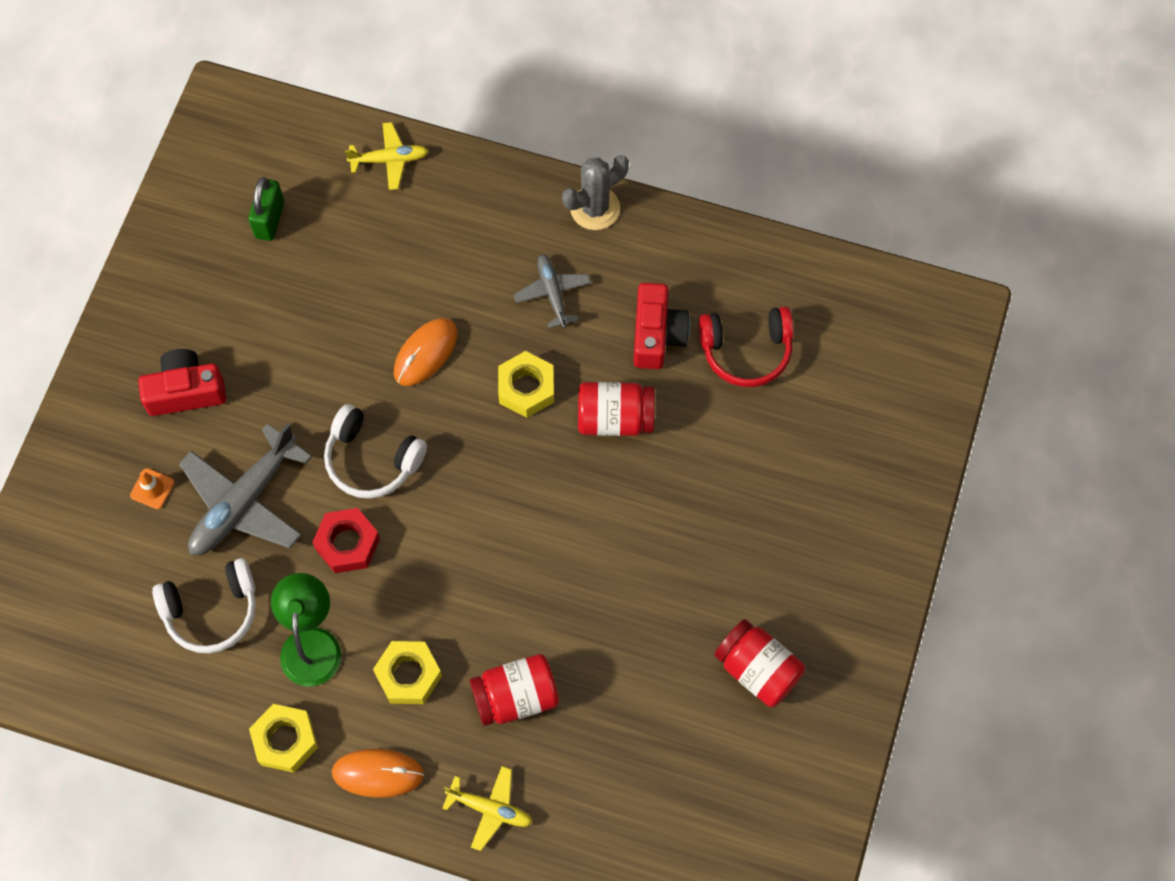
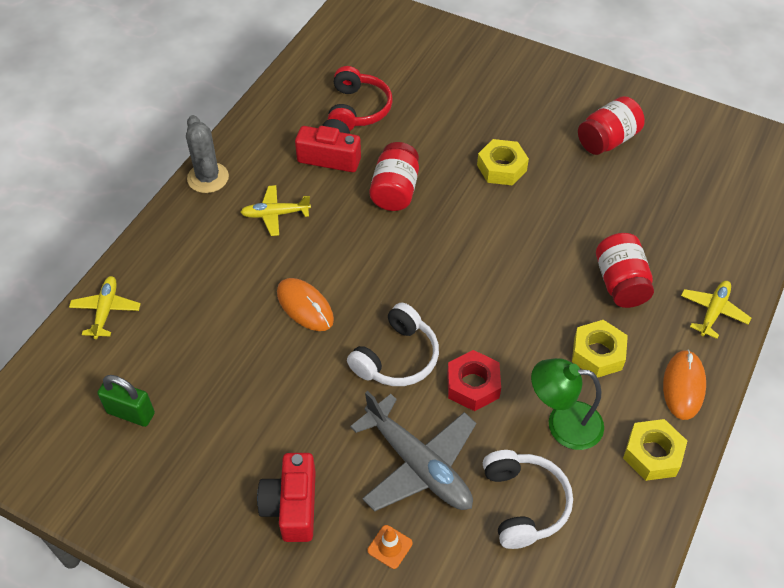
camera: 80 degrees left, 15 degrees down
(526, 388) = (355, 242): yellow nut -> yellow nut (501, 168)
(552, 293) = (275, 214): grey plane -> yellow plane

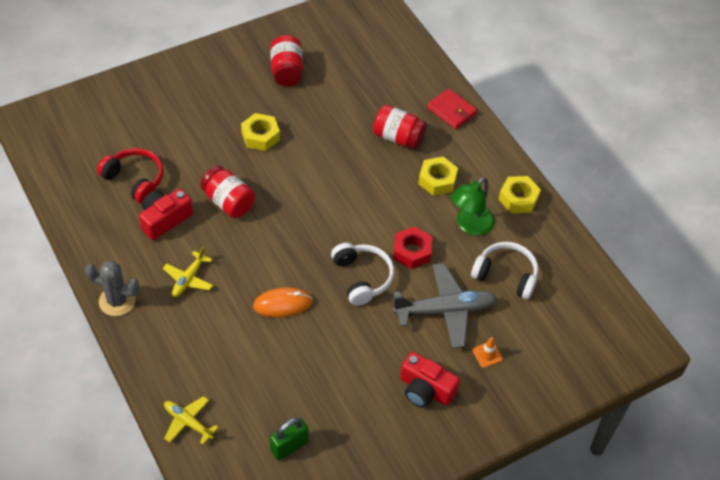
camera: 60 degrees left, 0 degrees up
(683, 386) = (488, 157): orange mouse -> none
(713, 312) = (451, 111): yellow plane -> red wallet

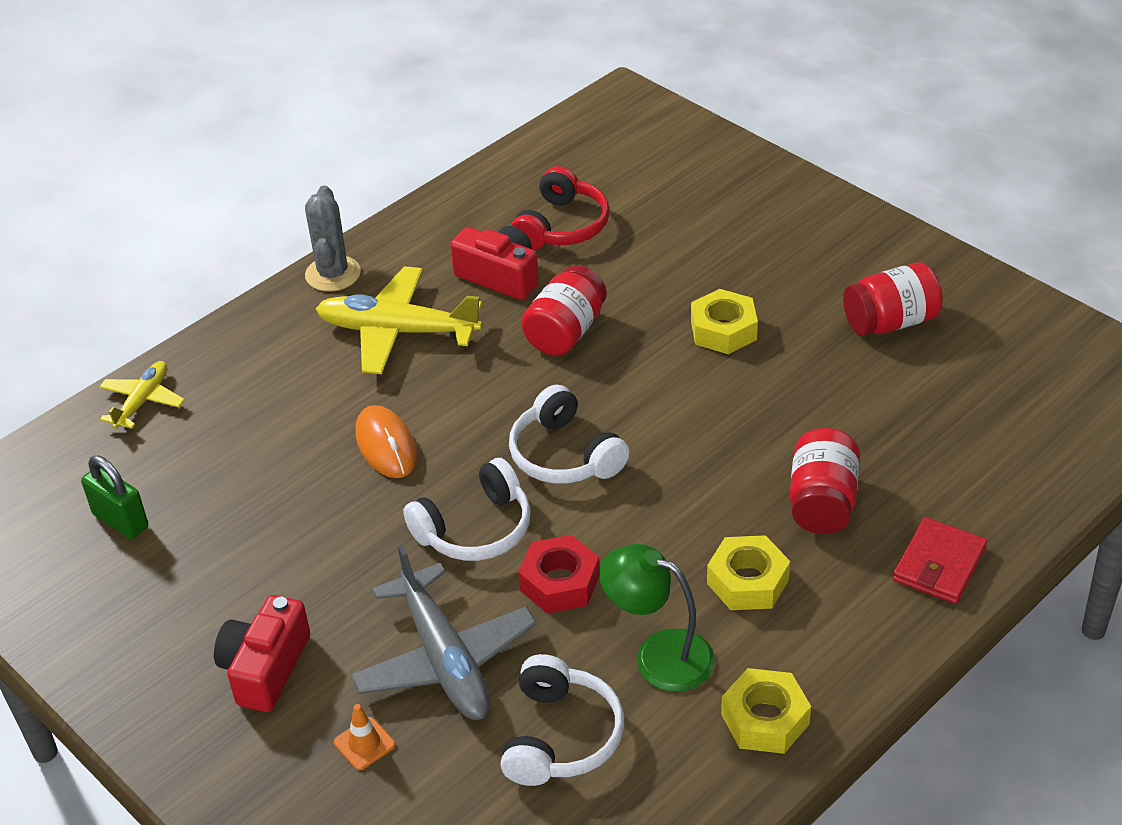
camera: 80 degrees right, 10 degrees down
(188, 279) = (398, 331): yellow plane -> yellow plane, size x1.79
(324, 227) = (564, 455): none -> white headphones

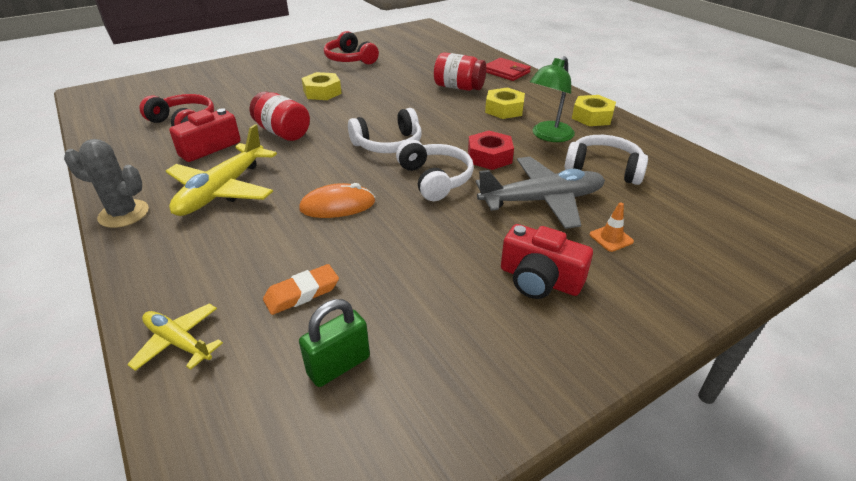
camera: 80 degrees left, 5 degrees down
(218, 464) = (302, 293): none -> orange eraser
(890, 322) = (350, 59): red jar -> red headphones

